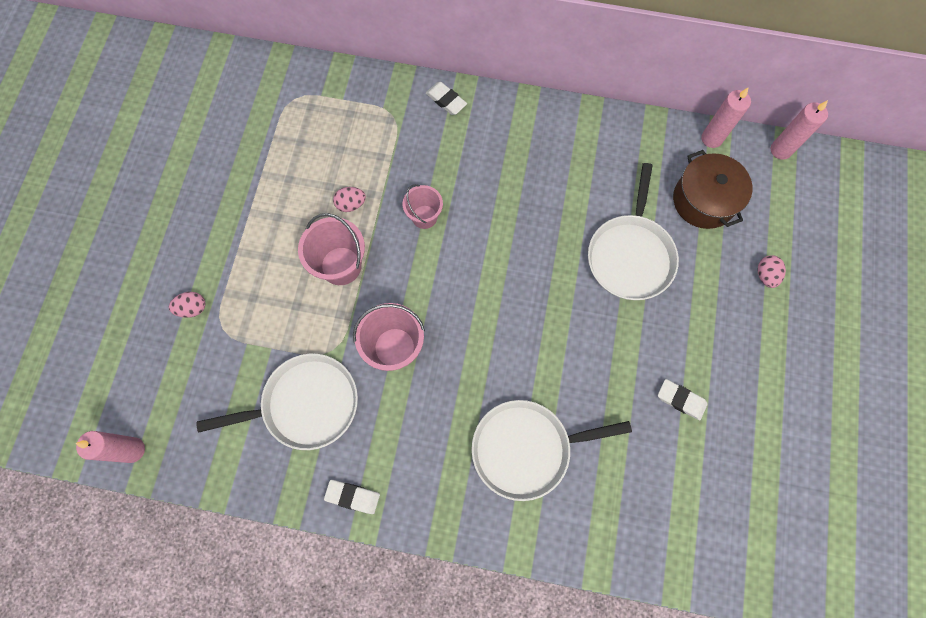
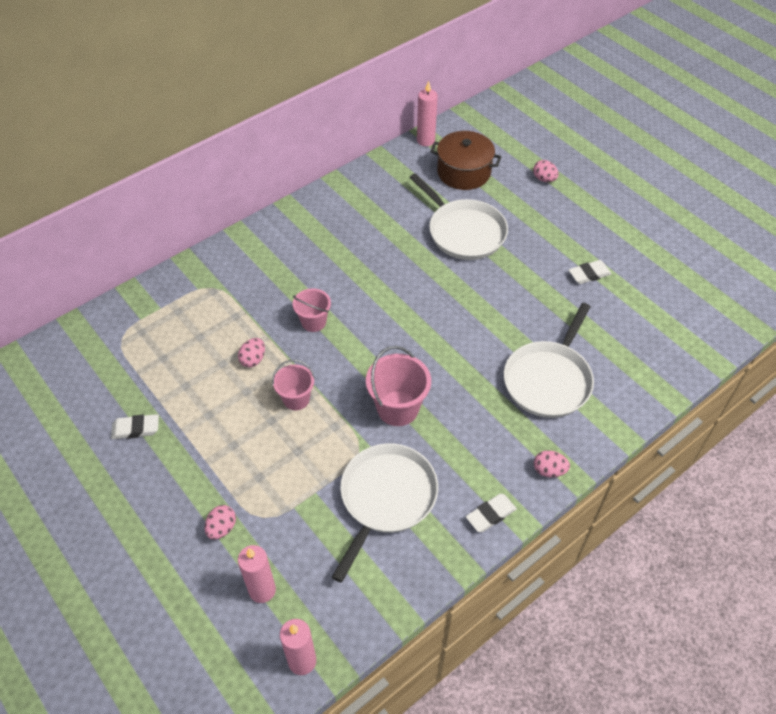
camera: 50 degrees left, 20 degrees down
(341, 266) = (296, 399): pink bucket -> pink bucket, size x0.64
(432, 514) = (549, 470): none -> pink egg
(446, 100) = (237, 249): white eraser -> white eraser (136, 429)
(780, 150) = (468, 117): pink candle -> pink candle (262, 590)

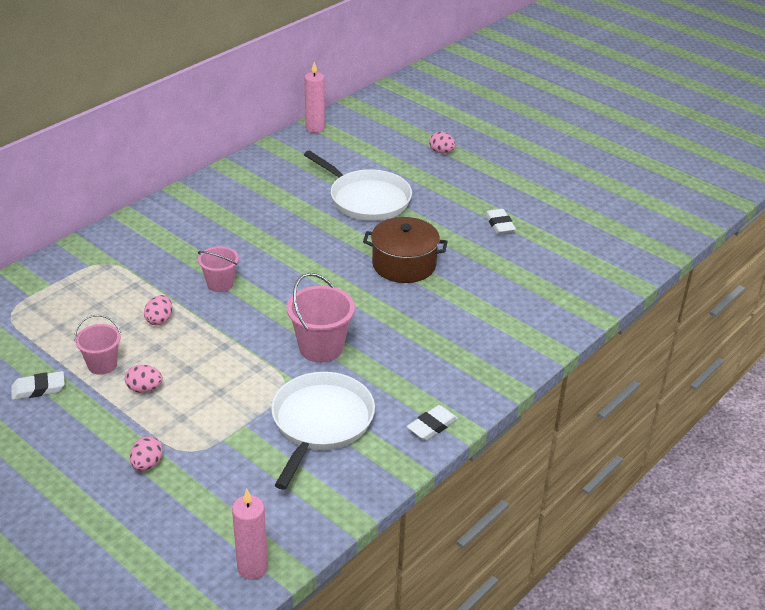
camera: 10 degrees left, 15 degrees down
(262, 590) = (199, 512): pink candle -> none
(296, 399) = (211, 349): pink bucket -> pink bucket (102, 364)
(463, 172) = (358, 151): brown pot -> brown pot (404, 264)
(549, 380) = (473, 312): white pan -> none
(549, 470) = (486, 384): pink egg -> pink egg (144, 389)
(589, 274) = (499, 224): white eraser -> white eraser turned 75 degrees counterclockwise

